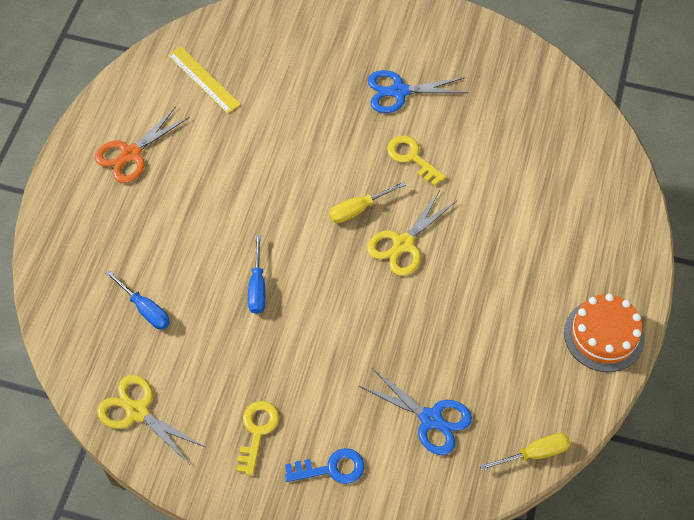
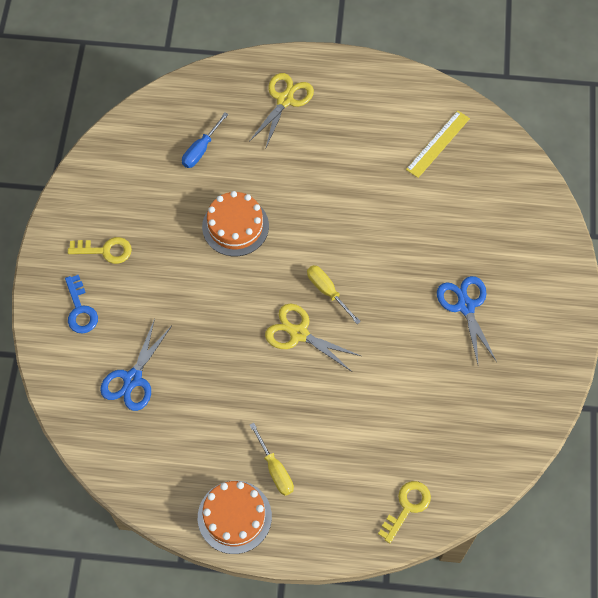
camera: 80 degrees right, 5 degrees up
(131, 154) = (346, 106): orange scissors -> none
(137, 412) = (111, 164): yellow scissors -> yellow scissors (285, 100)
(257, 287) = (235, 226): blue screwdriver -> orange cake
(411, 157) = (393, 327): yellow key -> yellow key (407, 507)
(535, 453) = (111, 466): yellow screwdriver -> yellow screwdriver (275, 469)

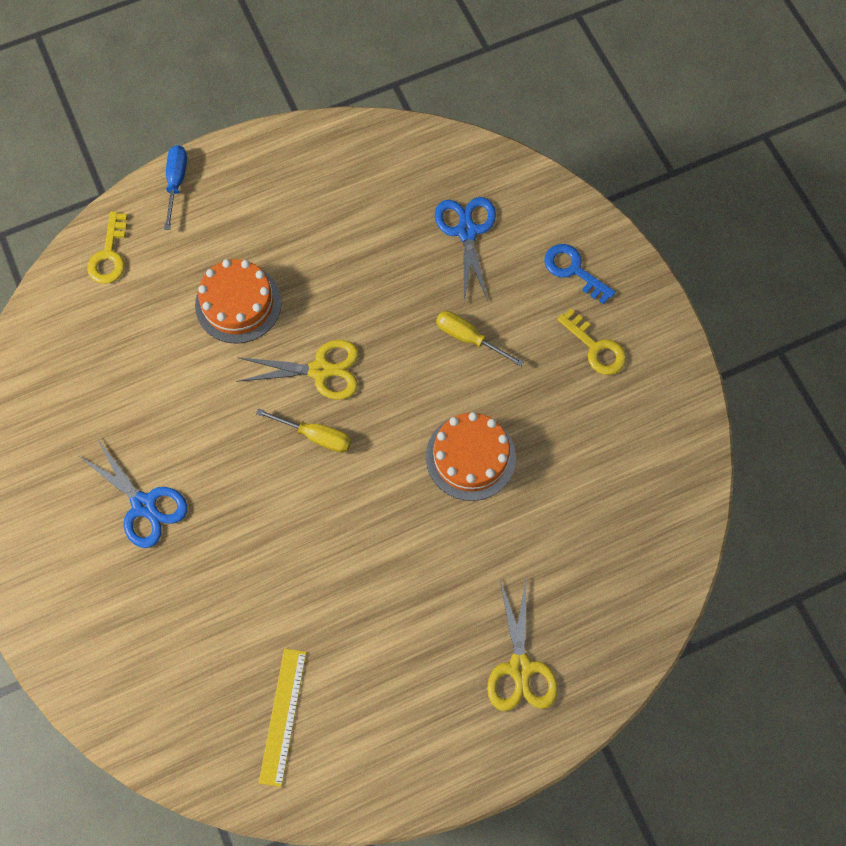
camera: 150 degrees right, 5 degrees up
(105, 250) = (596, 348): yellow key -> yellow key turned 105 degrees counterclockwise
(201, 150) = (578, 533): blue screwdriver -> blue screwdriver (176, 182)
(234, 517) = (279, 161): orange cake -> orange cake (238, 303)
(275, 469) = (264, 222): yellow screwdriver -> yellow screwdriver (468, 338)

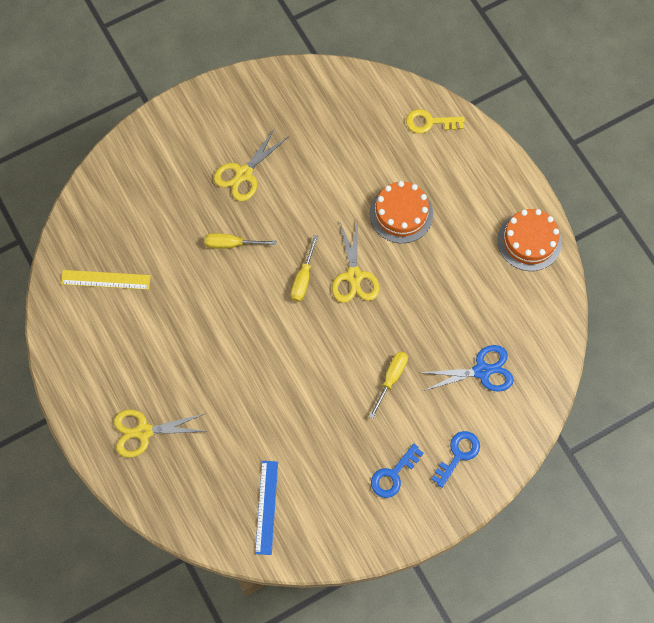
camera: 85 degrees right, 0 degrees up
(144, 505) = (244, 174): blue scissors -> yellow scissors
(176, 182) = (495, 158): blue screwdriver -> none
(251, 529) = (231, 244): none -> yellow screwdriver
(470, 457) = (296, 387): orange cake -> orange cake (529, 241)
(596, 348) = (393, 475): yellow key -> blue key
(633, 507) = (266, 507): none -> blue ruler

